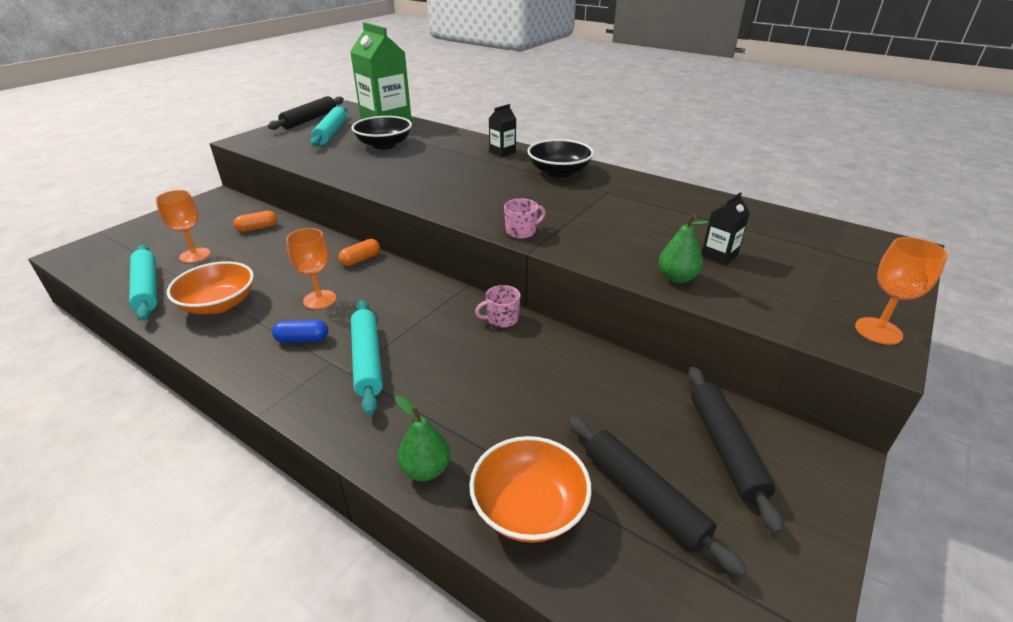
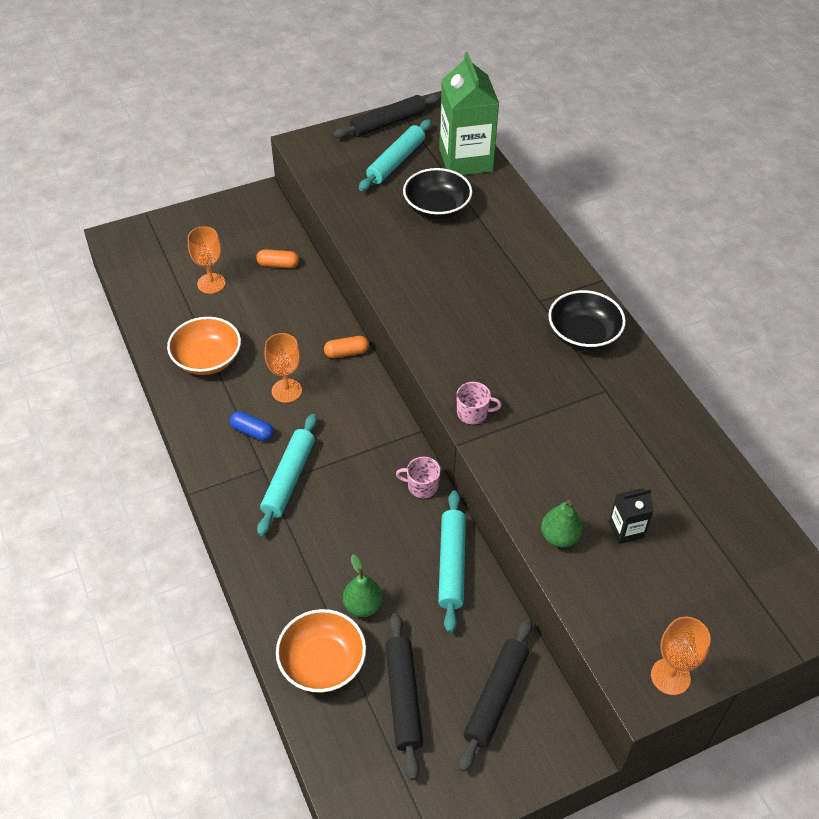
camera: 30 degrees right, 15 degrees up
(147, 288) = (160, 313): turquoise rolling pin -> turquoise rolling pin (451, 564)
(425, 469) = (275, 598): green pear -> green pear (363, 605)
(502, 152) = (551, 273): black carton -> none

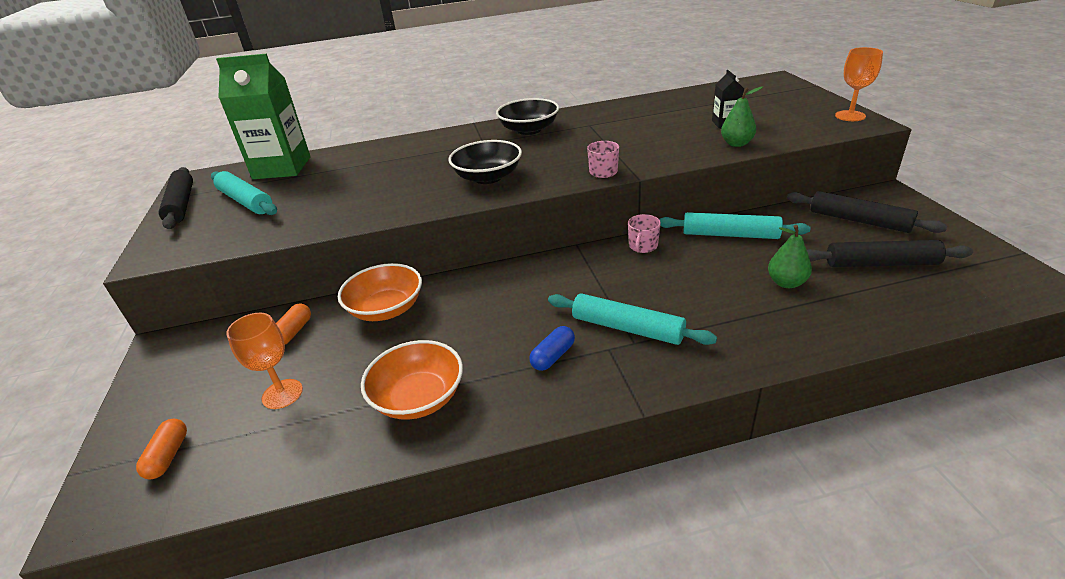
camera: 75 degrees left, 15 degrees down
(286, 391) = (498, 328): orange goblet -> none
(322, 663) = (862, 309): orange bowl -> orange bowl (386, 309)
(346, 352) = (459, 284): orange capsule -> orange capsule (168, 456)
(437, 208) = (334, 182): black bowl -> black bowl (488, 177)

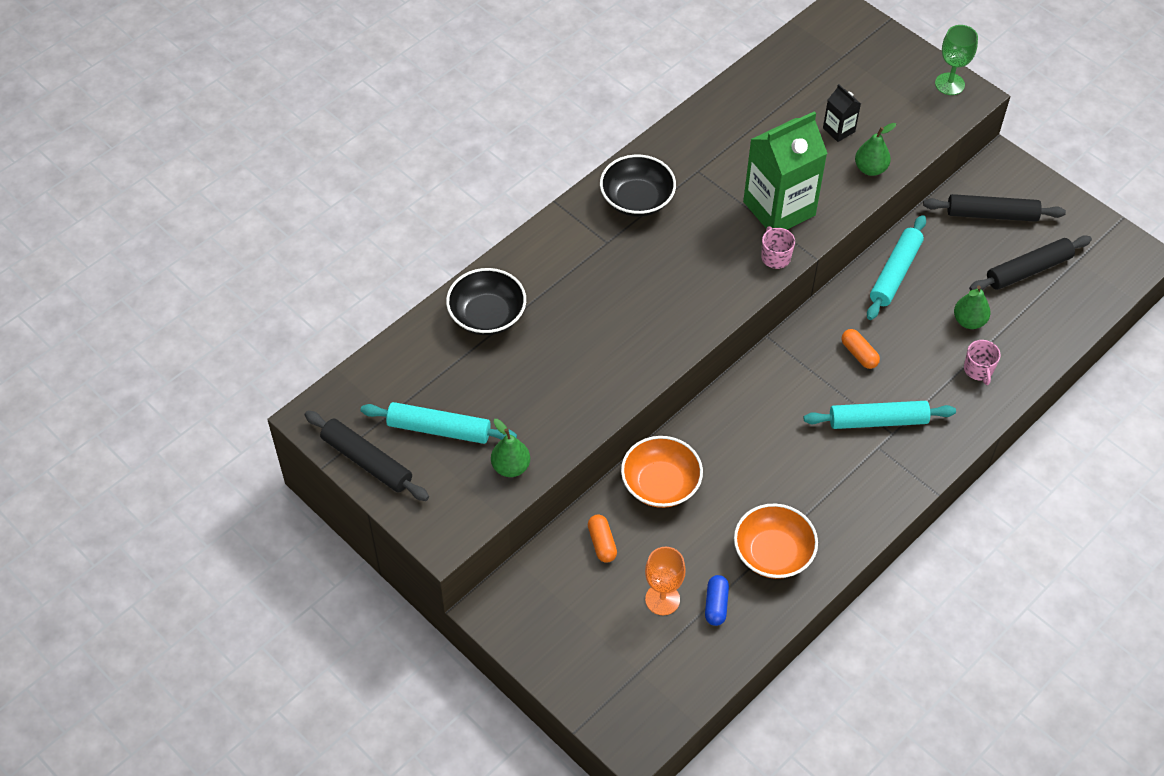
camera: 35 degrees left, 20 degrees up
(168, 456) = (634, 683): orange capsule -> orange capsule (859, 354)
(254, 232) = (511, 467): none -> green pear
(282, 168) = (408, 362): green carton -> green carton (779, 208)
(488, 177) = (668, 303): black bowl -> black bowl (487, 315)
(553, 356) = (842, 472): blue capsule -> blue capsule (716, 605)
(643, 246) = (829, 317): pink mug -> pink mug (978, 370)
(730, 235) = (895, 273): turquoise rolling pin -> turquoise rolling pin turned 45 degrees counterclockwise
(850, 116) = (949, 84): orange goblet -> green goblet

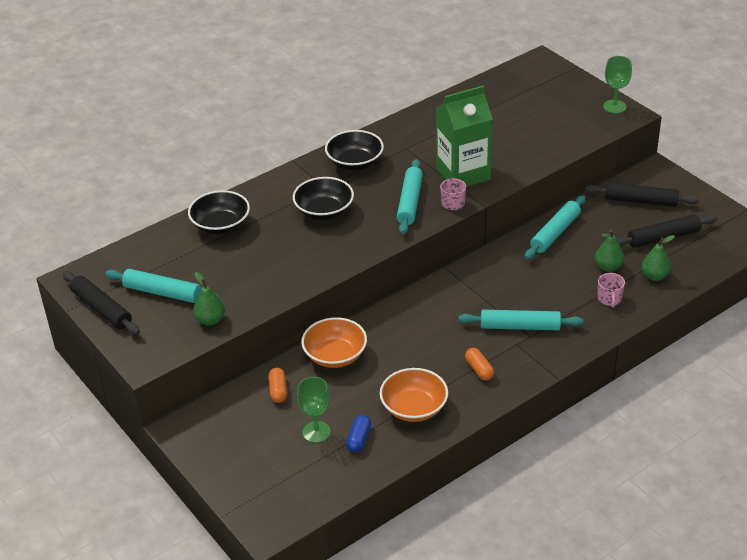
camera: 10 degrees right, 15 degrees down
(615, 282) = (324, 211): none -> black bowl
(662, 599) = (316, 432): orange goblet -> green goblet
(721, 260) = (410, 202): none -> turquoise rolling pin
(838, 130) = (521, 129): black carton -> none
(859, 354) = (514, 282): orange capsule -> orange capsule (479, 369)
(870, 169) = (540, 154): green pear -> green pear (655, 276)

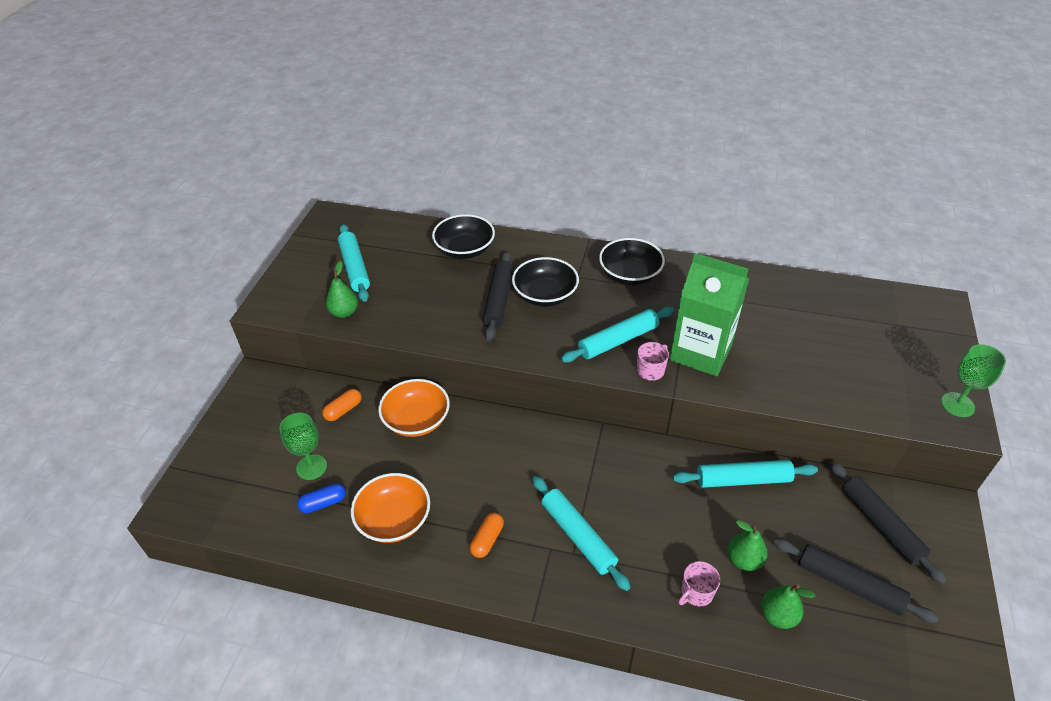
camera: 50 degrees right, 5 degrees up
(102, 309) = (309, 249): black rolling pin -> black rolling pin (499, 300)

